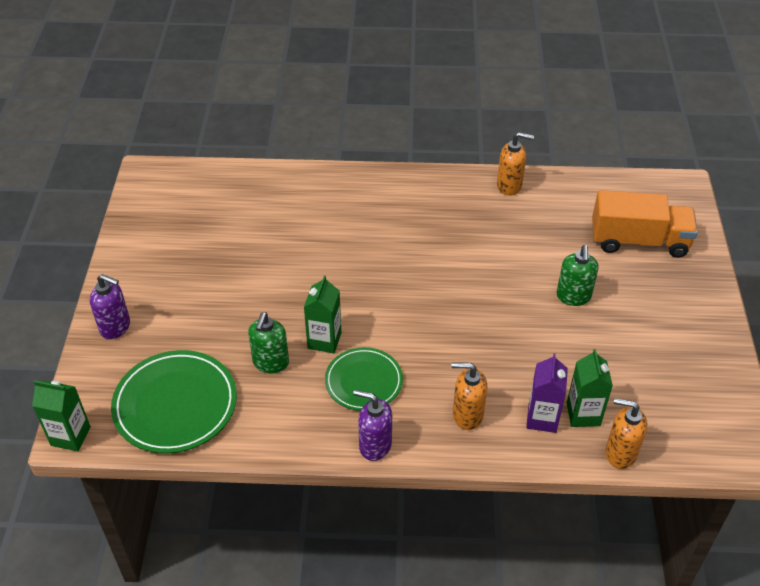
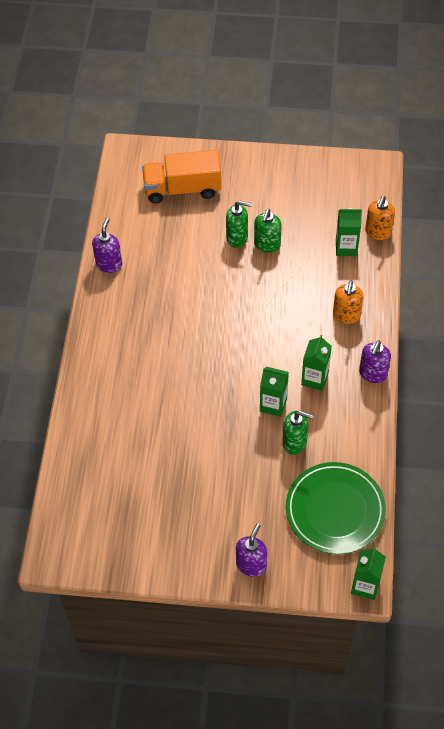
camera: 85 degrees left, 10 degrees up
(363, 381) = (314, 379): green plate -> green carton
(509, 186) = (109, 264): orange soap dispenser -> purple soap dispenser
(542, 418) = (349, 271): purple carton -> none
(569, 327) = (267, 245): none -> green soap dispenser
(639, 241) = (182, 189): orange truck -> orange truck turned 105 degrees counterclockwise

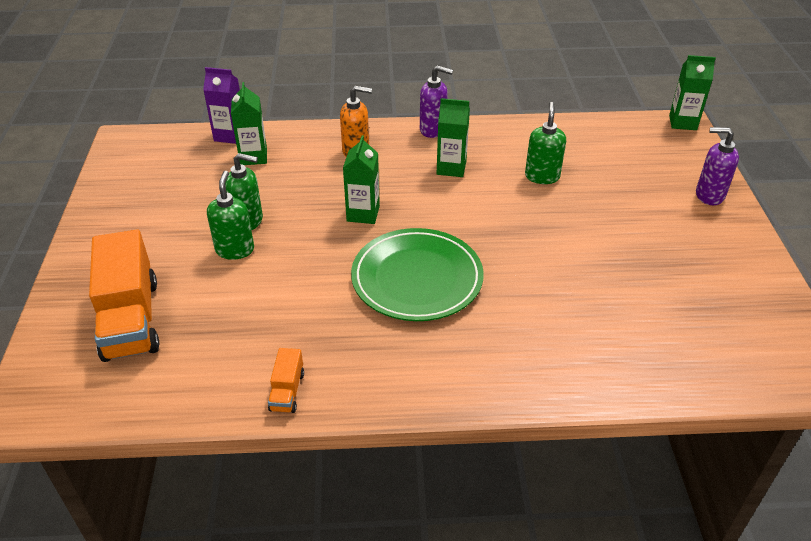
camera: 100 degrees left, 15 degrees down
(109, 264) = (287, 391): purple soap dispenser -> orange truck
(273, 405) = (497, 196): green carton -> green carton (363, 214)
(335, 510) = (611, 144): green plate -> green plate (417, 278)
(378, 232) = (230, 135): orange soap dispenser -> purple carton

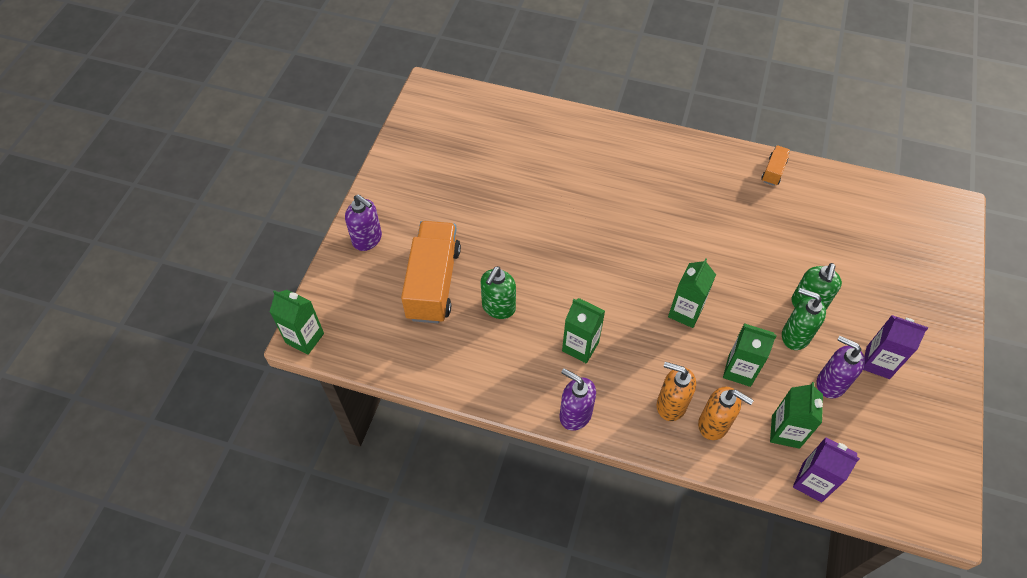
camera: 160 degrees left, 15 degrees up
(131, 319) = (891, 258): orange truck -> orange truck (433, 283)
(163, 220) = (877, 362): none -> purple carton
(212, 195) = (830, 383): none -> purple soap dispenser
(300, 185) = (739, 370): none -> green carton
(316, 148) = (714, 424): none -> orange soap dispenser
(417, 278) = (659, 230): green plate -> none

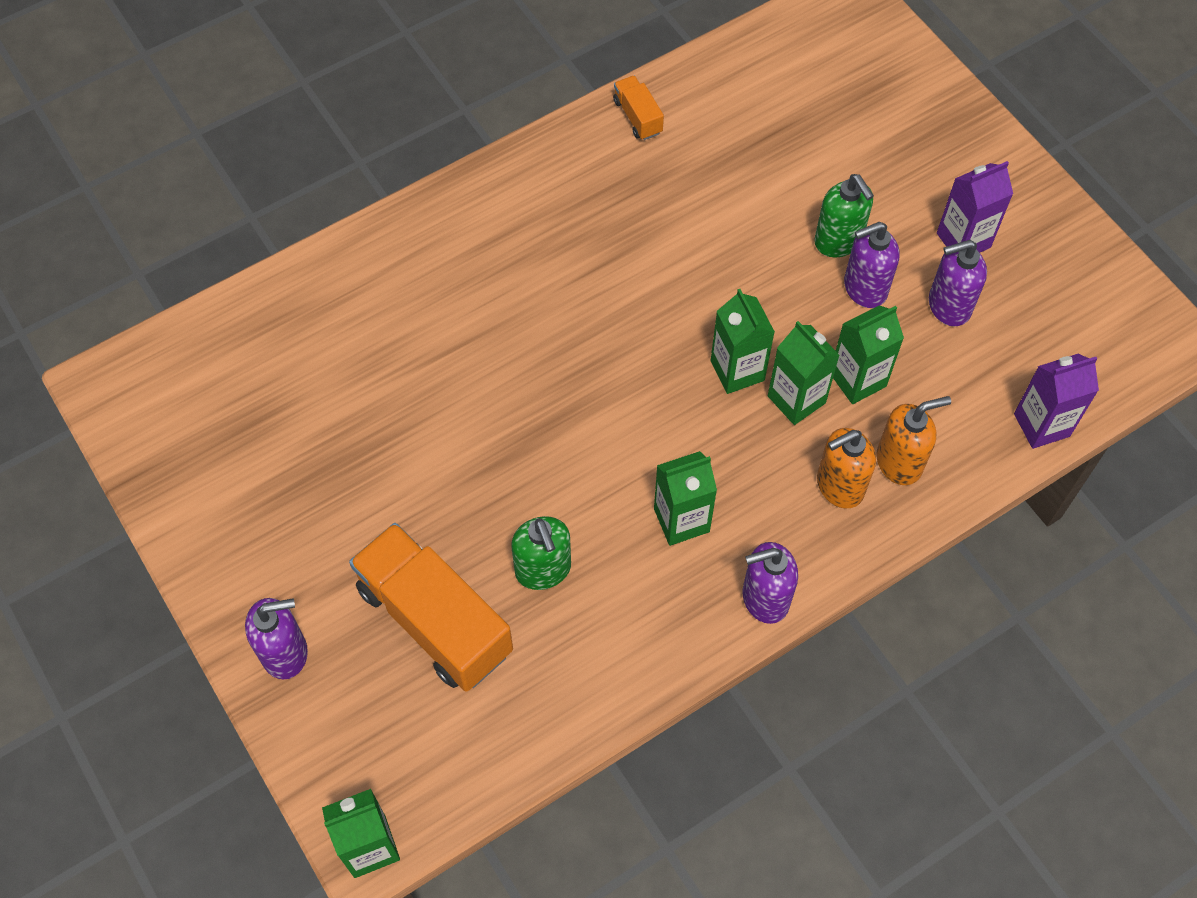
camera: 50 degrees left, 5 degrees up
(785, 432) = (966, 399): green carton -> green carton (796, 399)
(795, 336) = (864, 288): green soap dispenser -> purple soap dispenser

